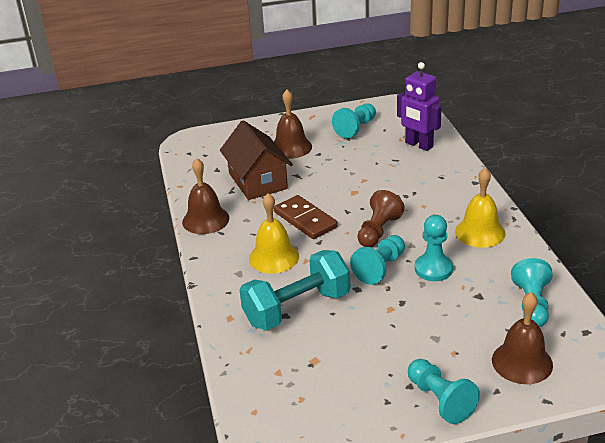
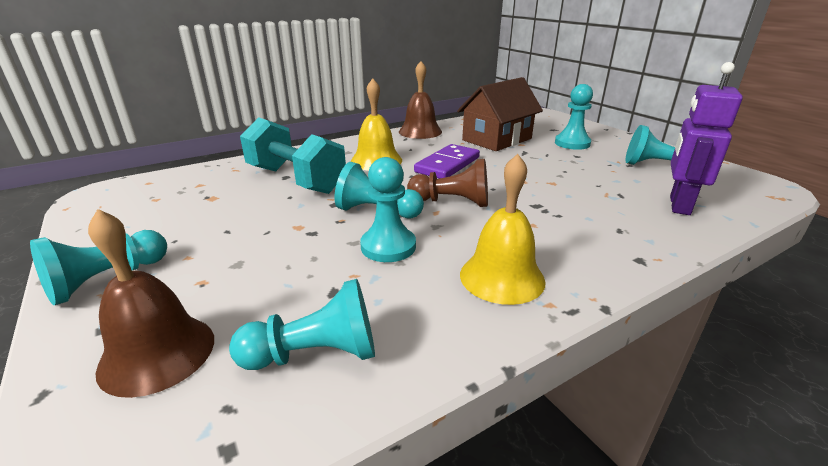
camera: 70 degrees right, 5 degrees down
(291, 147) = (572, 143): brown bell -> turquoise pawn
(305, 220) = (447, 165): brown domino -> purple domino

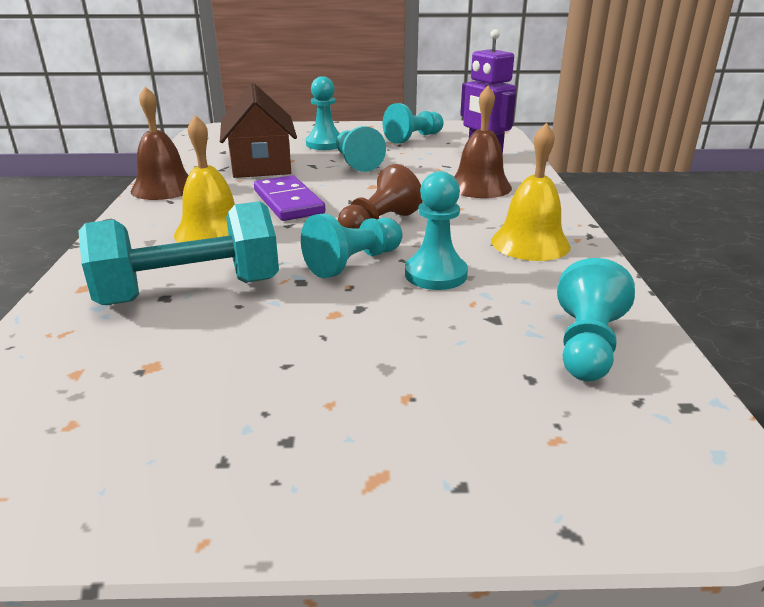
camera: 60 degrees left, 0 degrees up
(107, 280) = (330, 481): turquoise pawn -> turquoise pawn (356, 162)
(157, 353) = (537, 438): brown bell -> brown bell (479, 186)

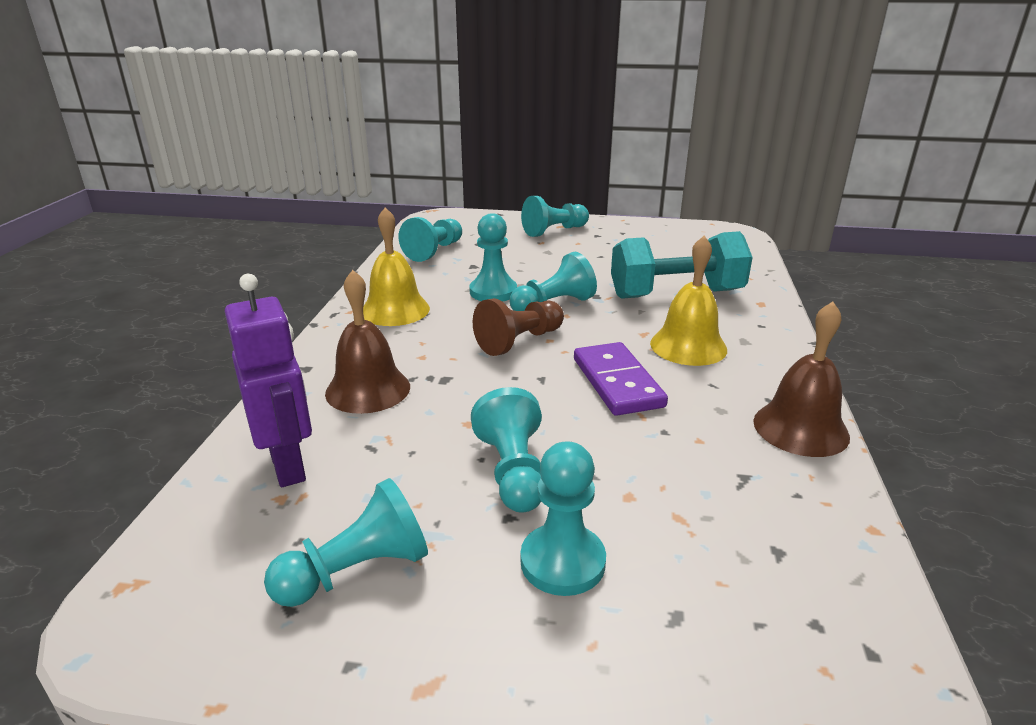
camera: 170 degrees left, 0 degrees up
(261, 164) = (680, 483): brown house -> none
(389, 445) = (554, 231): none -> turquoise pawn

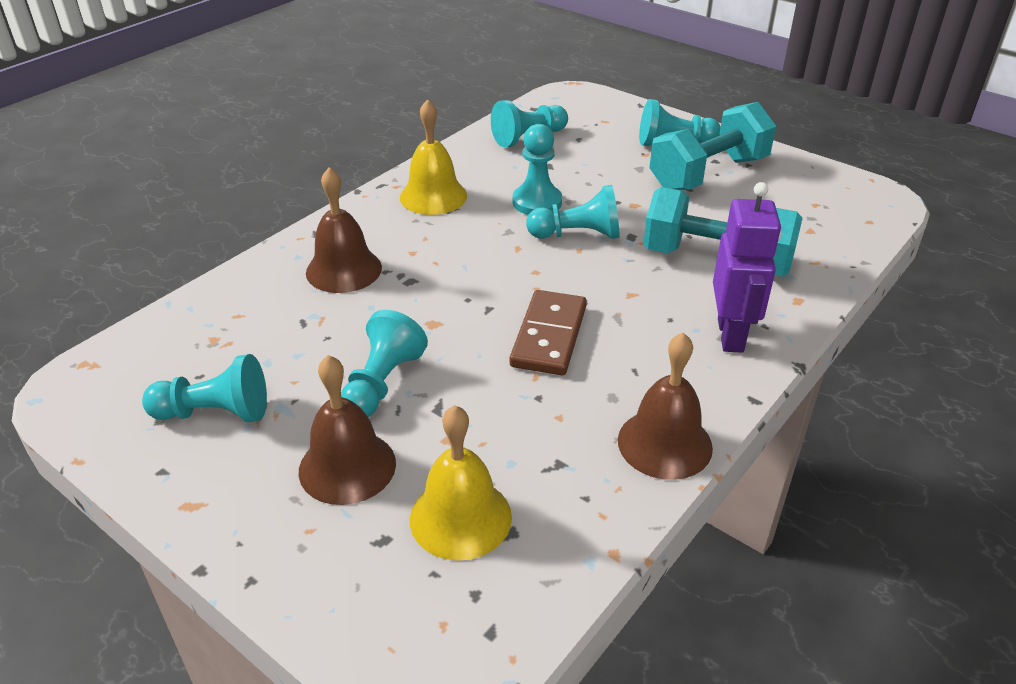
camera: 30 degrees right, 10 degrees up
(289, 466) = (237, 316): purple robot -> purple robot (731, 335)
(519, 341) = (507, 264): brown pawn -> none
(562, 562) = (347, 466): turquoise pawn -> brown bell
(603, 244) = (708, 174): none -> turquoise dumbbell
(617, 382) = (549, 336): purple domino -> brown domino
(688, 346) = (658, 323): yellow bell -> yellow bell (460, 517)

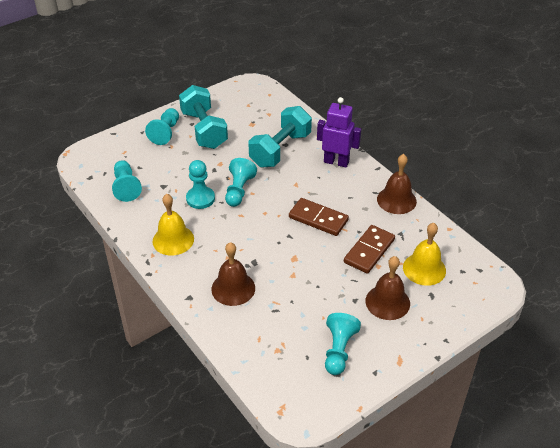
camera: 75 degrees left, 5 degrees up
(382, 383) = (334, 283): turquoise pawn -> none
(486, 419) = (369, 251): none -> brown domino

